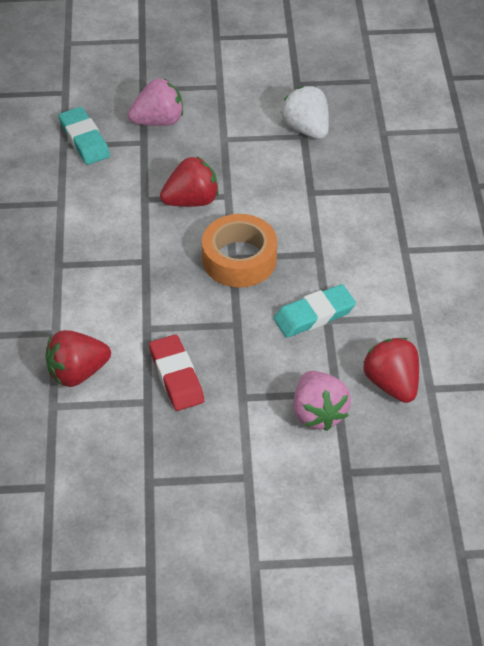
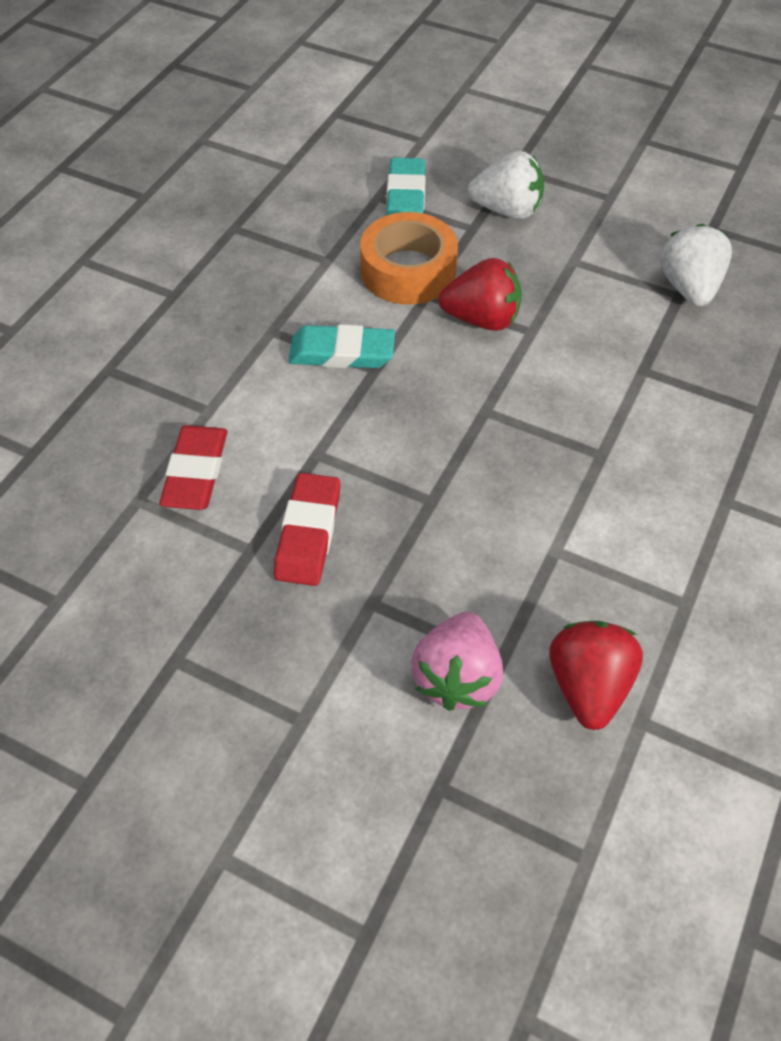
camera: 30 degrees right, 5 degrees up
(77, 373) = (196, 472): red strawberry -> red eraser
(158, 121) = (507, 210): pink strawberry -> white strawberry
(239, 259) = (492, 417): orange tape -> orange tape (408, 271)
(314, 315) = (541, 535): turquoise eraser -> turquoise eraser (342, 353)

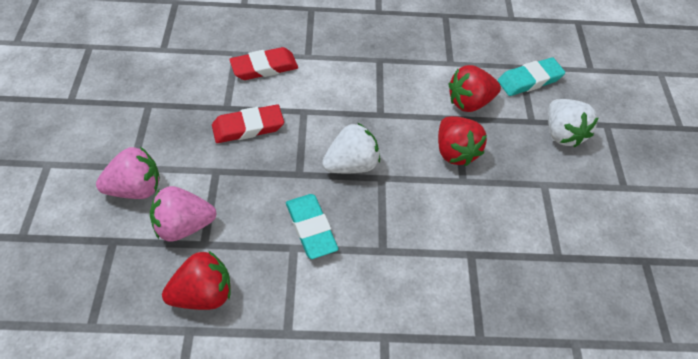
camera: 60 degrees right, 0 degrees up
(342, 353) = (383, 95): turquoise eraser -> turquoise eraser (311, 228)
(350, 726) = (135, 189): none -> pink strawberry
(408, 271) = (469, 102): orange tape -> red strawberry
(689, 288) = (570, 261): white strawberry -> white strawberry (351, 164)

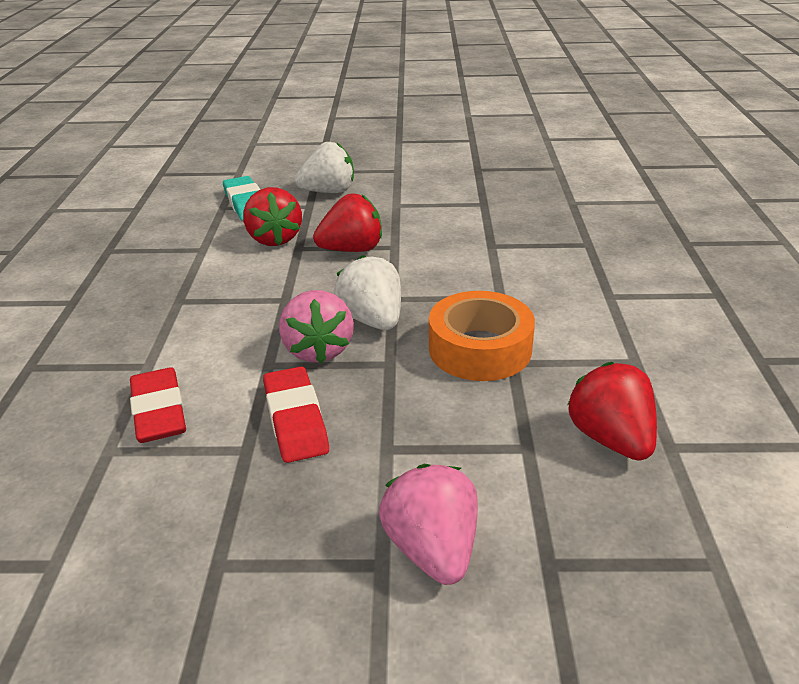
camera: 85 degrees left, 20 degrees down
(183, 226) = (500, 473): pink strawberry -> pink strawberry (318, 350)
(311, 228) = (480, 349): turquoise eraser -> orange tape

